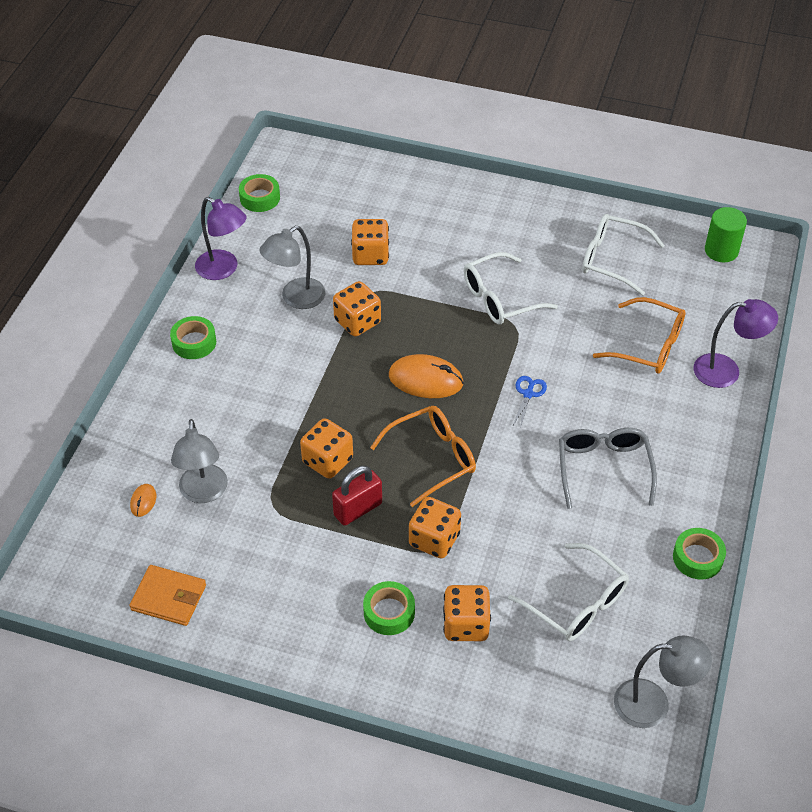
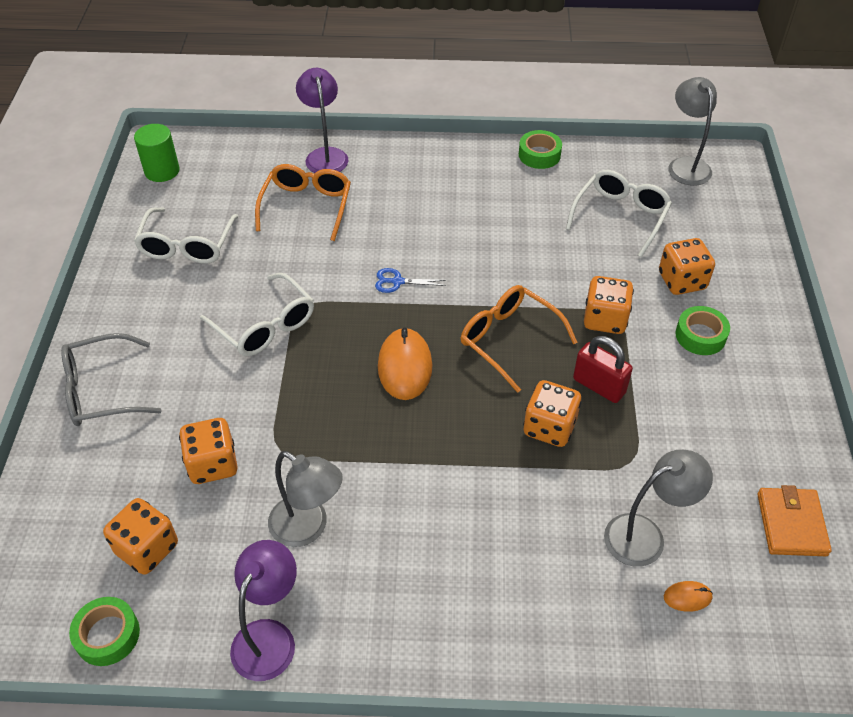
camera: 105 degrees left, 0 degrees up
(194, 342) = (418, 628): green tape -> none
(357, 322) = (333, 450): orange dice -> orange dice (147, 548)
(603, 468) = (469, 218): grey glasses -> grey glasses (101, 391)

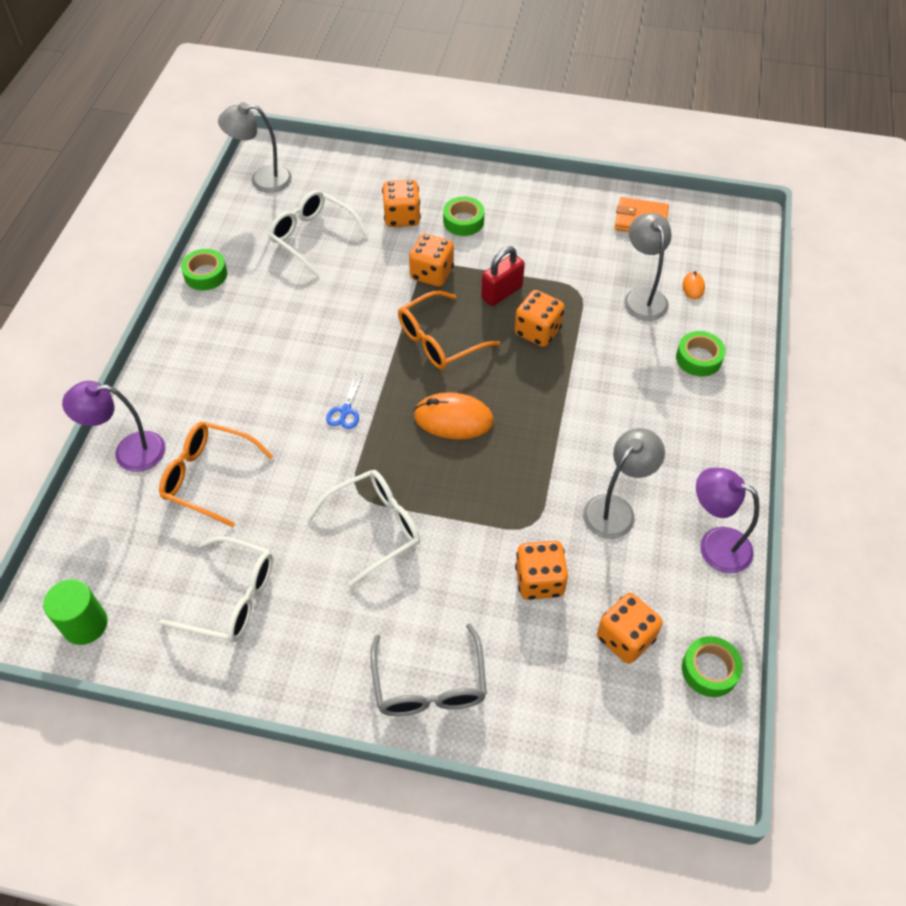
camera: 80 degrees left, 5 degrees up
(558, 609) = (698, 358): none -> green tape

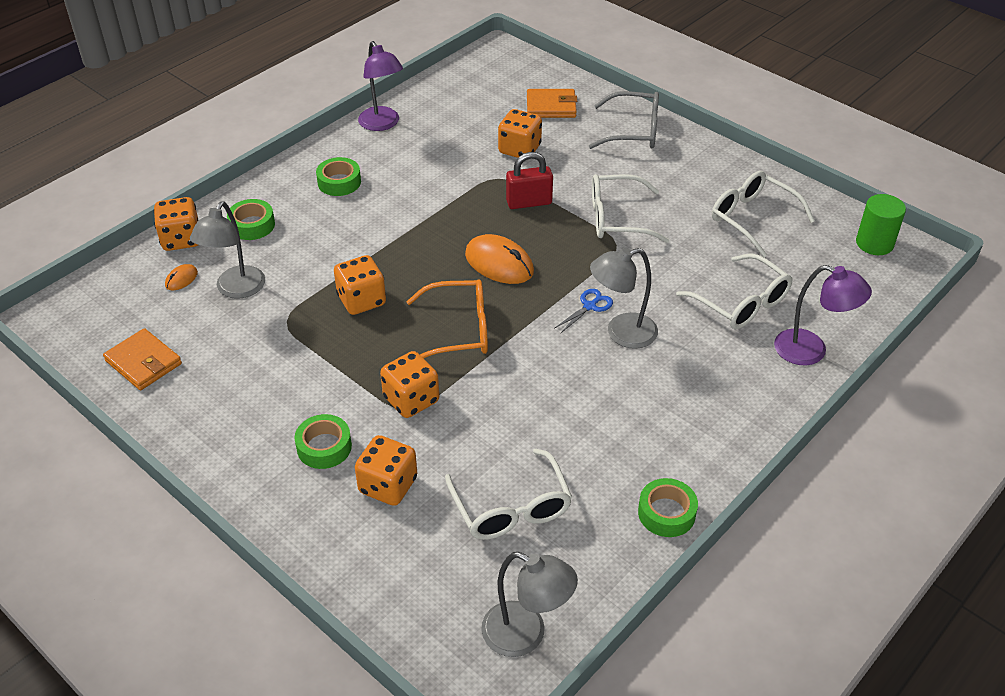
camera: 150 degrees left, 10 degrees down
(208, 477) = (741, 303): orange glasses -> white glasses
(429, 685) = (634, 131): grey glasses -> grey glasses turned 75 degrees clockwise
(502, 292) = (359, 349): red padlock -> red padlock (529, 202)
(556, 680) = (551, 106): none -> orange wallet
(616, 509) = (428, 164): grey lamp -> grey lamp (621, 333)
(625, 638) = (489, 107): orange dice -> orange dice (181, 239)
(709, 670) = (453, 80): green tape -> green tape (339, 182)

